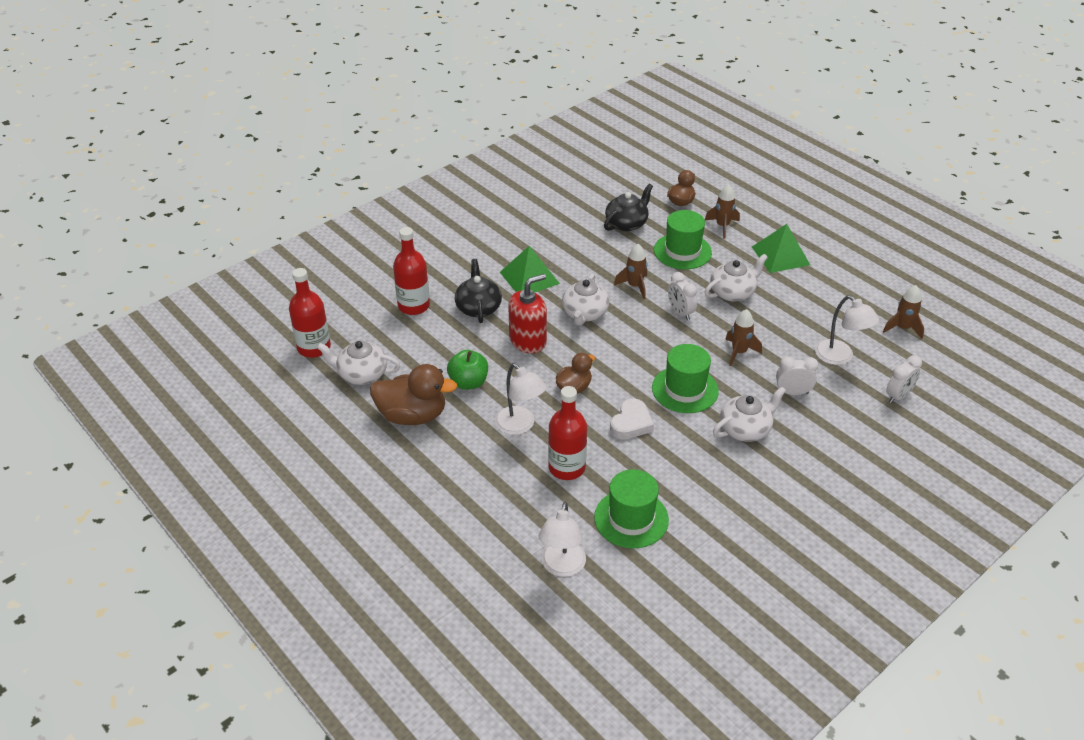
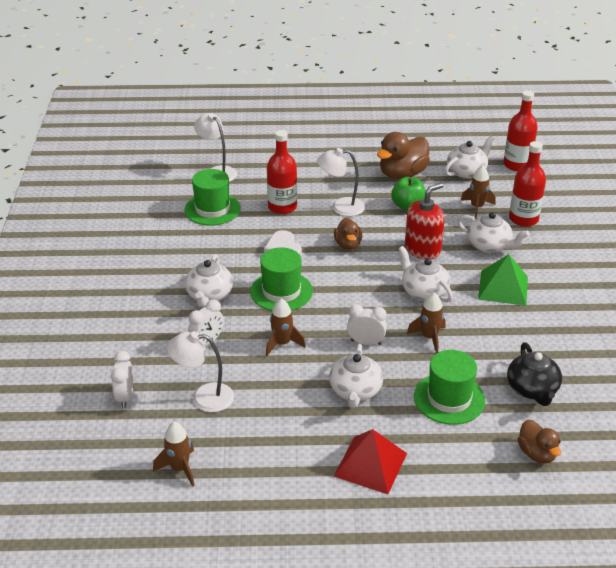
camera: 130 degrees right, 5 degrees down
(478, 307) = (489, 245): black teapot -> white teapot
(528, 341) = (422, 249): red soap dispenser -> red soap dispenser turned 135 degrees counterclockwise
(722, 226) = (462, 456): brown rocket -> brown rocket (477, 207)
(780, 255) = (370, 464): green pyramid -> red pyramid

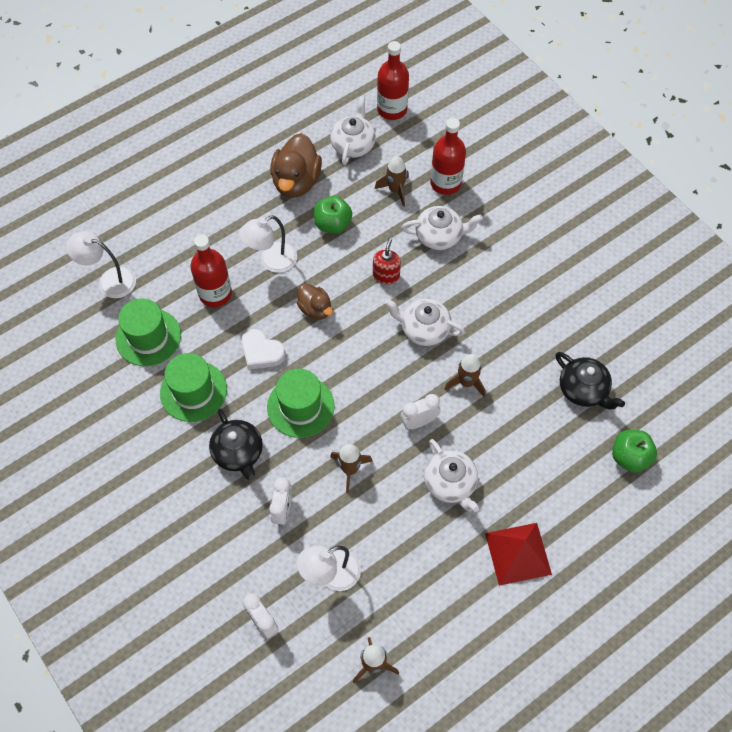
camera: 35 degrees left, 25 degrees up
(209, 295) = (238, 452): white teapot -> black teapot
(422, 249) = (386, 275): red soap dispenser -> red soap dispenser, size x0.64
(449, 398) = (528, 442): green hat -> green hat (193, 391)
(503, 287) = (485, 283): green pyramid -> none
(536, 453) = (629, 457): brown duck -> green apple

